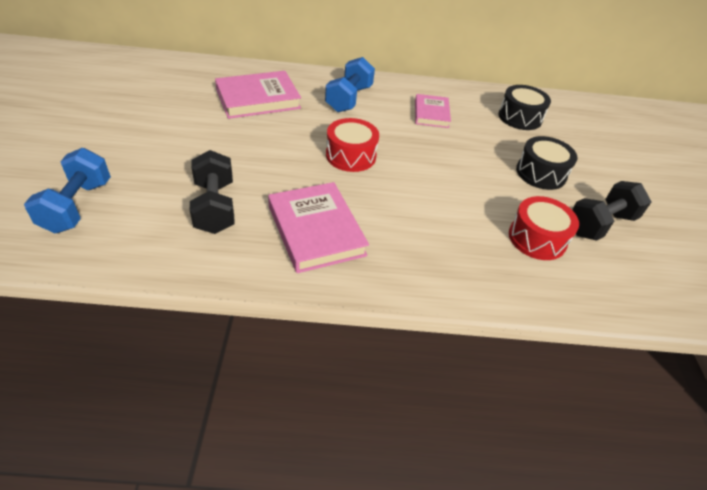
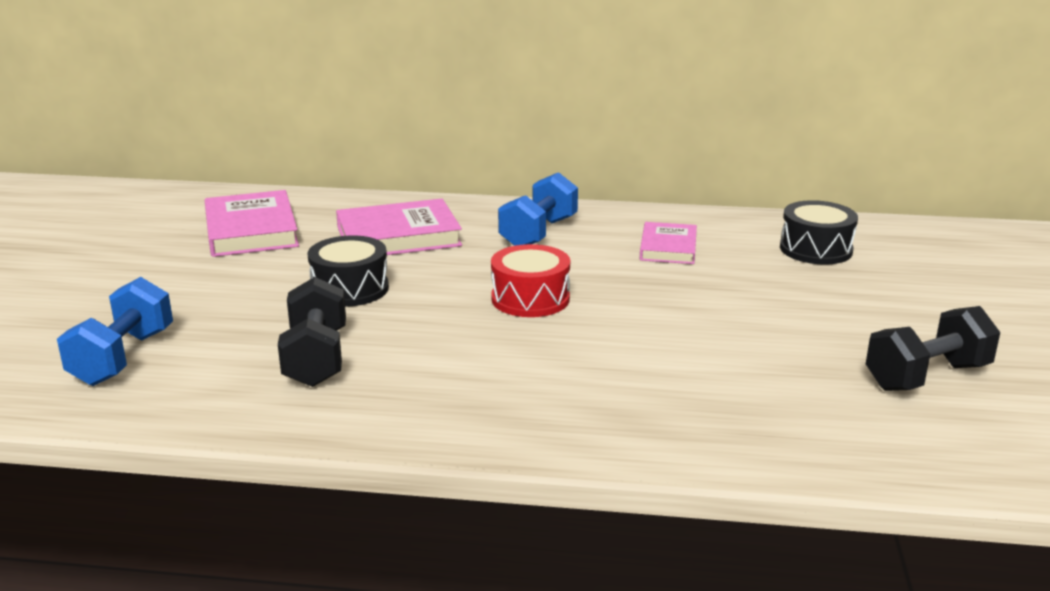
camera: 10 degrees right, 20 degrees down
(316, 230) = (462, 384): pink book -> pink book (251, 230)
(537, 238) = (815, 393): red drum -> none
(541, 173) = (837, 316): black drum -> black drum (350, 289)

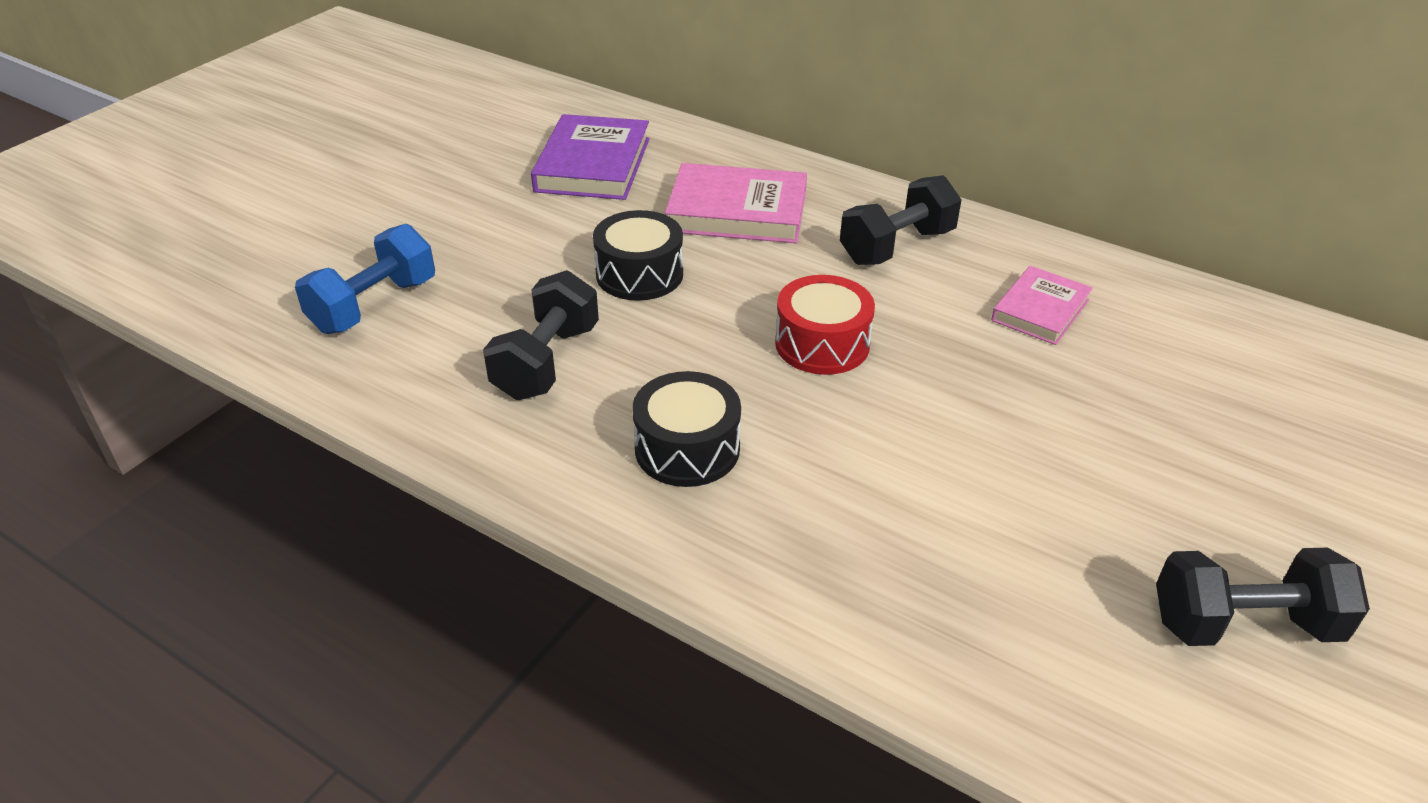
camera: 25 degrees right, 15 degrees up
(251, 230) = (593, 165): pink book -> purple book
(538, 233) = (897, 246): blue dumbbell -> black dumbbell
(815, 249) = (1238, 365): black drum -> black drum (687, 449)

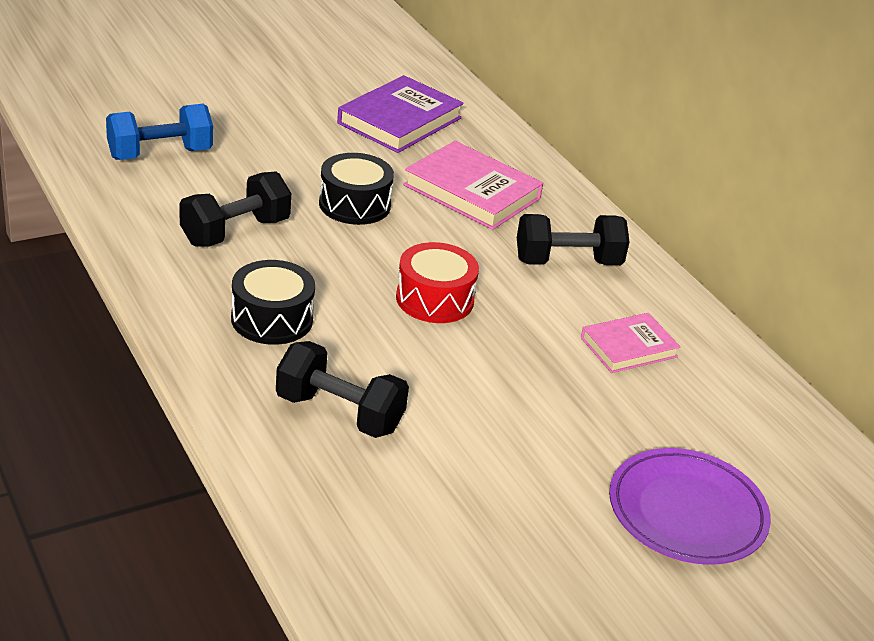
camera: 25 degrees right, 5 degrees down
(1244, 624) = (530, 582): black dumbbell -> black dumbbell (339, 413)
(1274, 460) = (687, 512): none -> purple plate

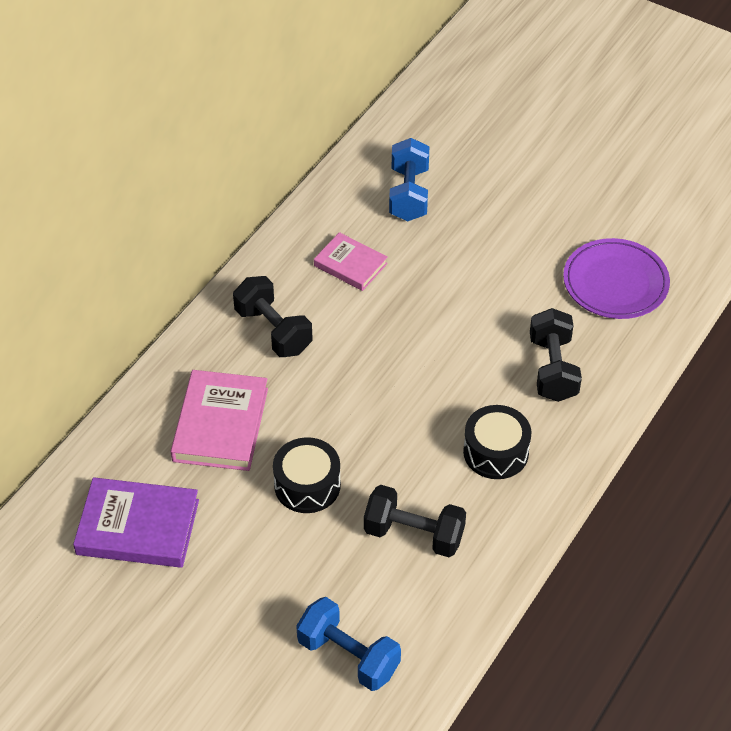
camera: 115 degrees left, 15 degrees up
(434, 299) = (389, 380): red drum -> none
(687, 512) = (486, 192): purple plate -> purple plate (615, 283)
(723, 443) = (409, 194): none -> blue dumbbell

